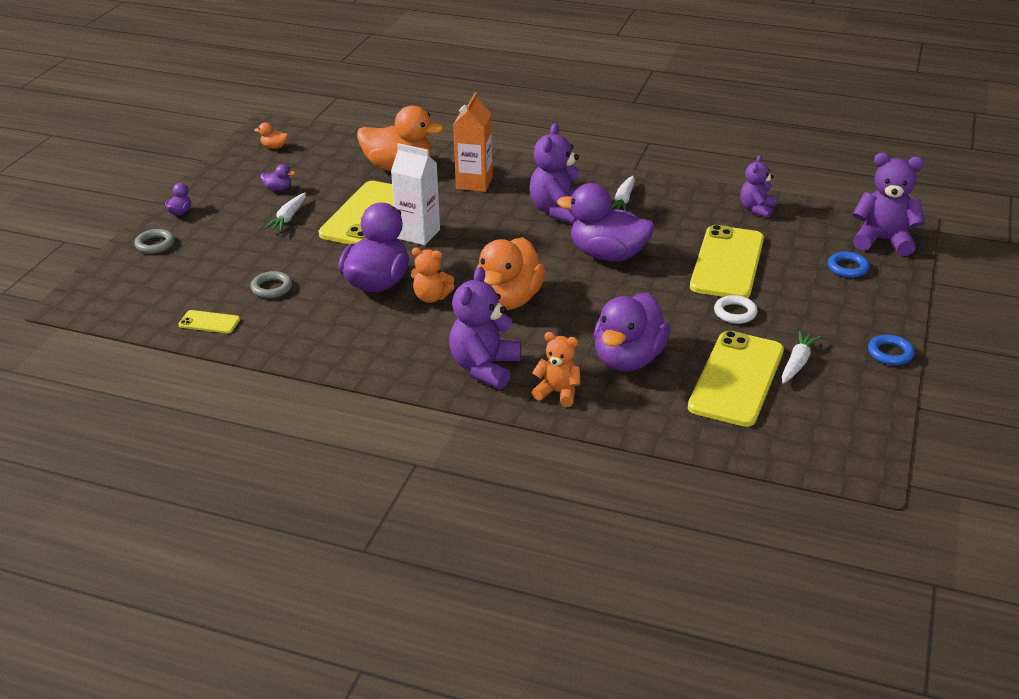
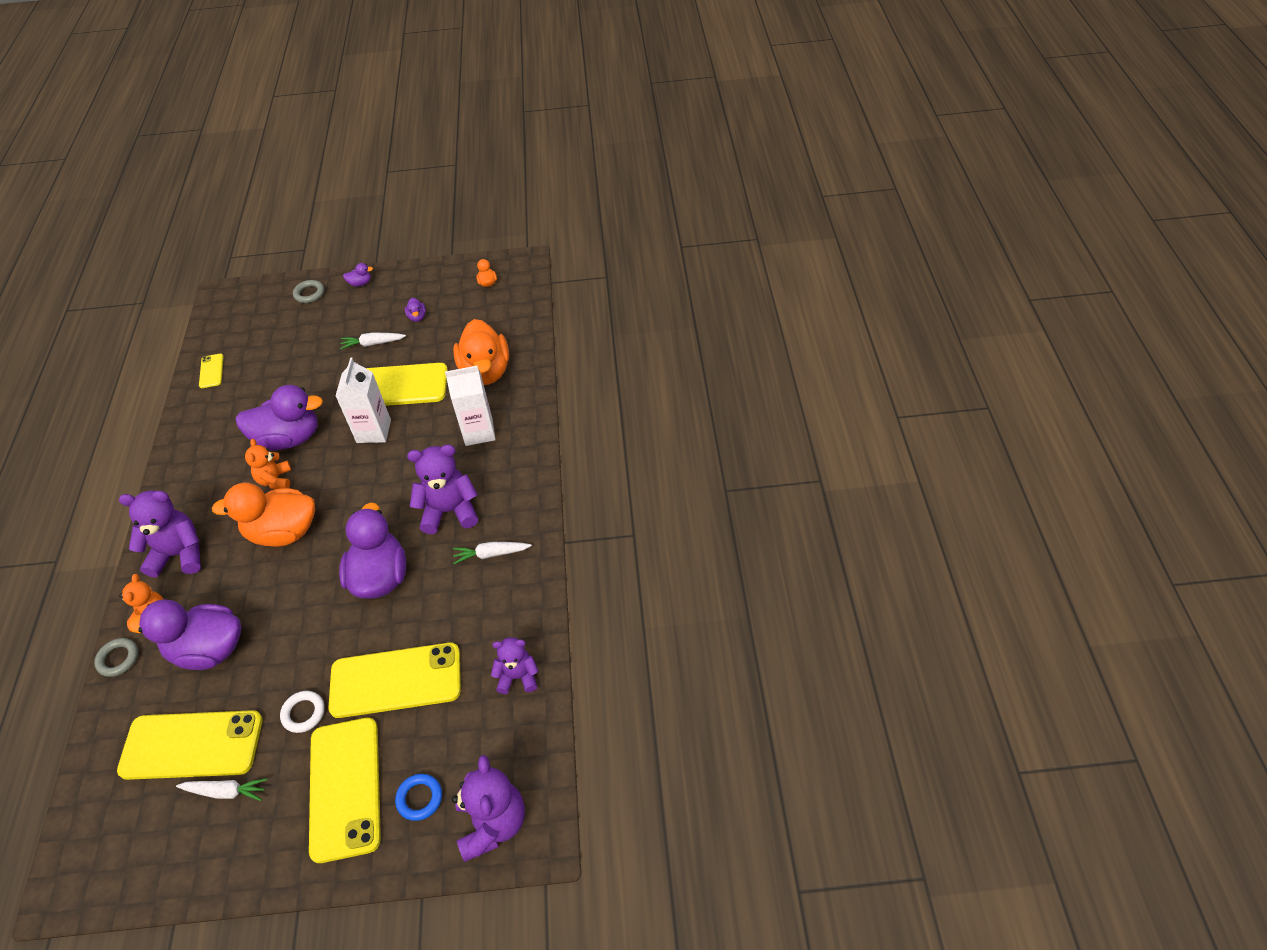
camera: 70 degrees right, 15 degrees up
(272, 288) = (265, 382): grey ring -> grey ring (118, 659)
(474, 183) = (479, 432): orange carton -> white carton
(822, 301) = (345, 788): none -> yellow phone
(890, 353) = (259, 877): blue ring -> none

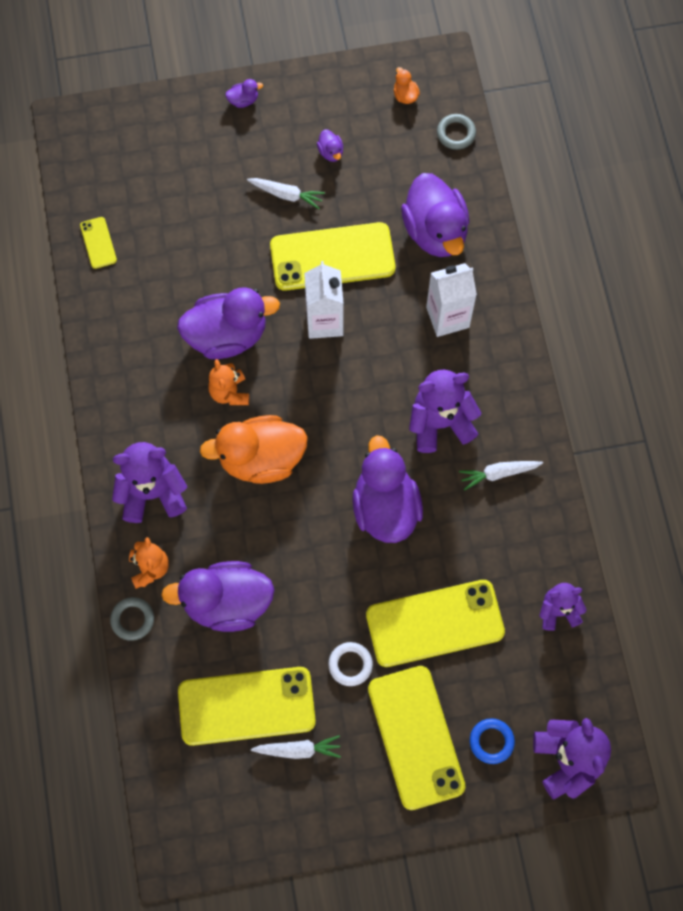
camera: 10 degrees left, 20 degrees up
(309, 294) = (182, 119): grey ring -> grey ring (456, 133)
(372, 344) = (286, 195): white carrot -> white carrot turned 150 degrees counterclockwise
(486, 371) = (435, 231): orange duck -> purple duck

